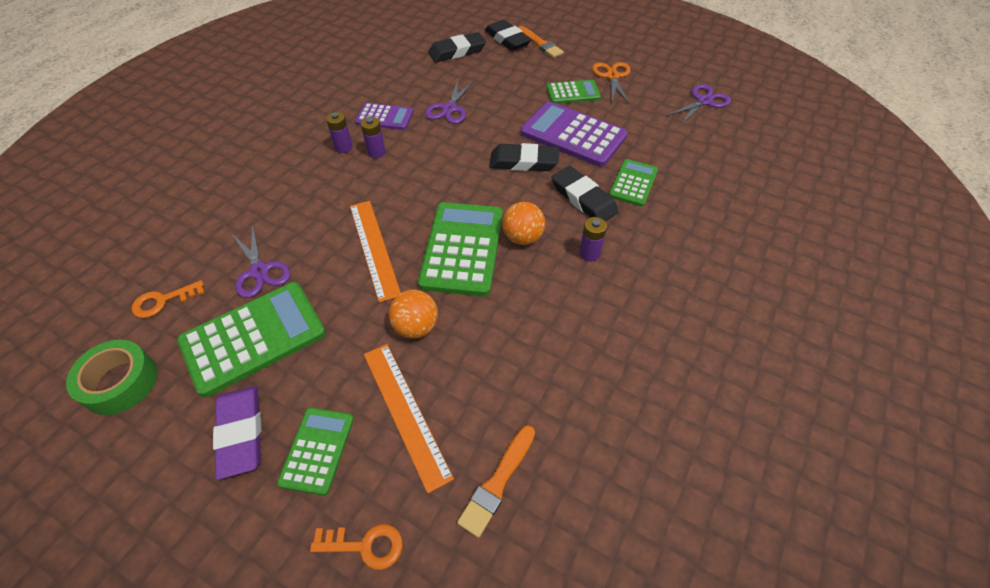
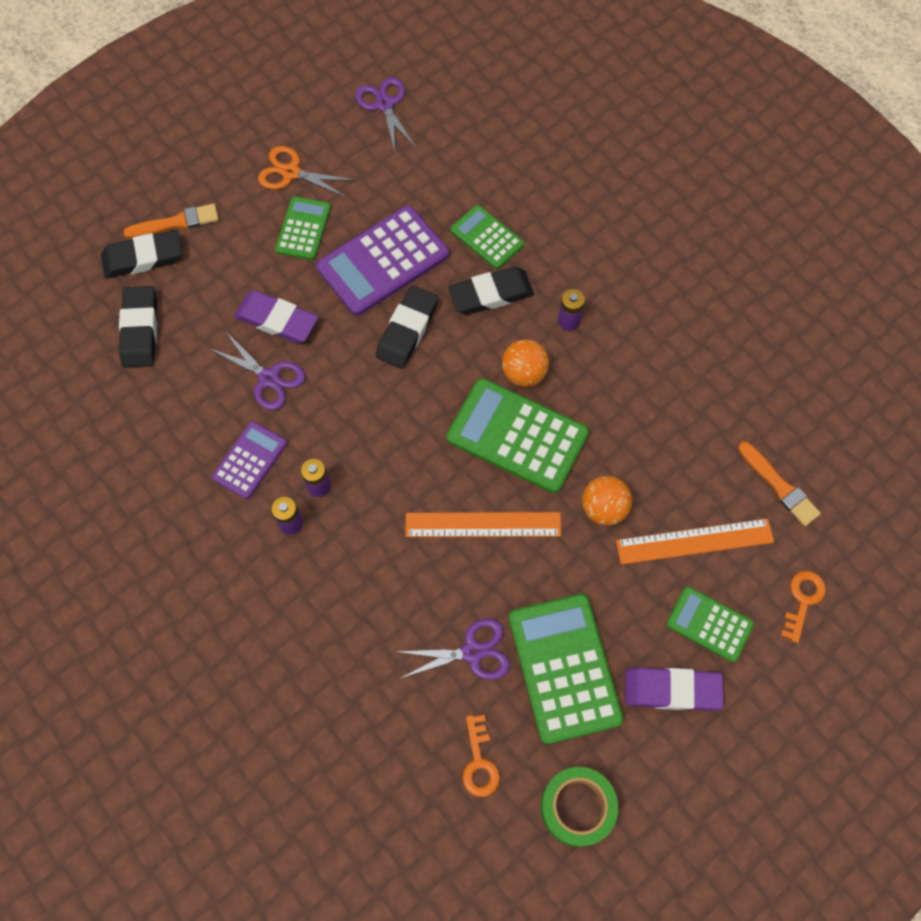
camera: 70 degrees left, 15 degrees up
(495, 100) = (277, 320): none -> purple eraser

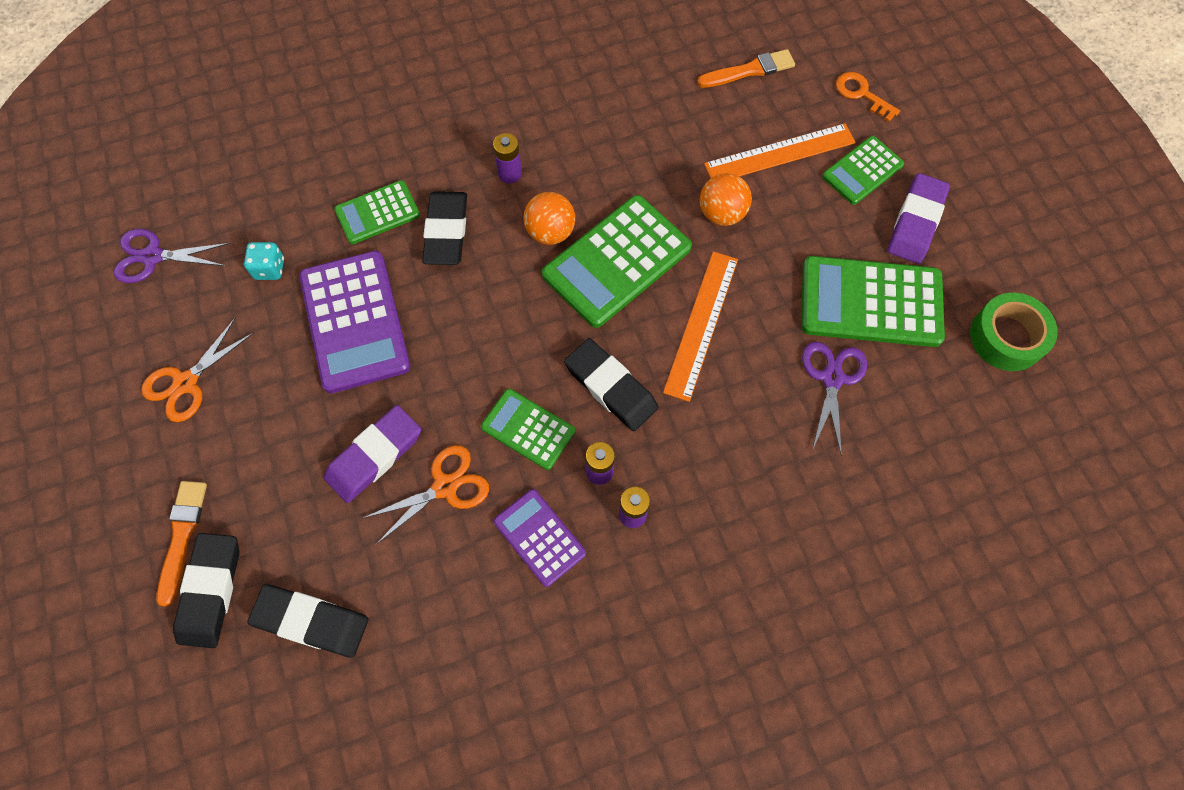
camera: 70 degrees left, 0 degrees up
(269, 378) = (445, 487): purple scissors -> orange scissors
(303, 229) = (269, 392): green calculator -> green calculator (528, 429)
(405, 184) = (269, 269): none -> turquoise dice
(407, 330) = (451, 324): black eraser -> black eraser (611, 387)
(479, 762) = (945, 408): orange key -> none
(694, 541) = (779, 153): orange ruler -> orange ruler turned 60 degrees clockwise

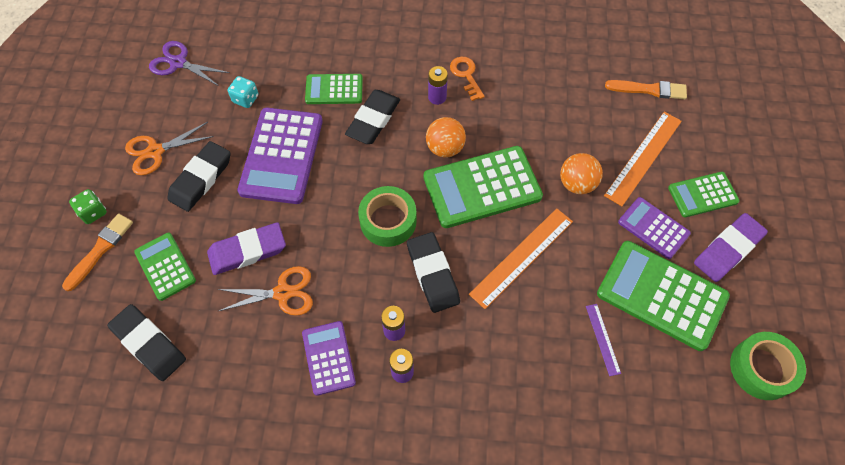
camera: 25 degrees right, 5 degrees down
(145, 494) = (93, 212): none -> green dice
(211, 591) = (98, 293): black eraser -> black eraser (201, 179)
(527, 347) = (388, 221): none -> green tape
(528, 429) = (359, 278): green calculator -> green calculator (165, 266)
(779, 153) = (643, 157): orange ruler -> orange ruler turned 60 degrees counterclockwise
(828, 230) = (653, 228): none -> purple calculator
(832, 378) = (603, 339): purple scissors -> purple ruler
(861, 94) = (729, 138): orange key -> orange key (466, 75)

